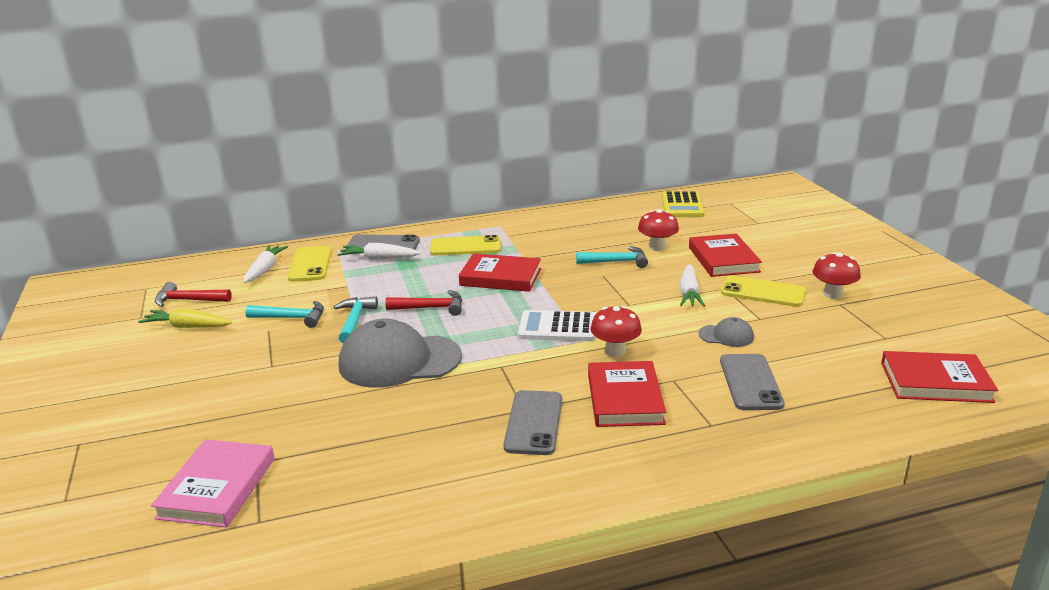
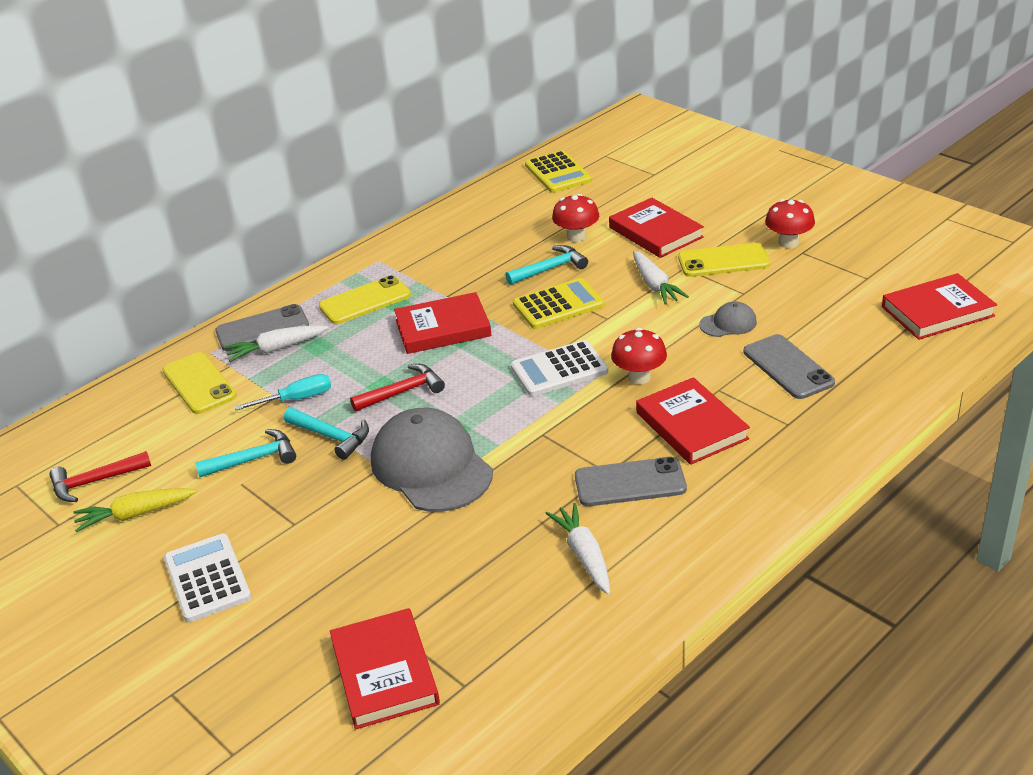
camera: 25 degrees left, 10 degrees up
(182, 380) = (207, 578): none -> white calculator
(217, 488) = (385, 672): pink book -> red book
(265, 269) = (148, 409): white carrot -> white carrot (584, 555)
(355, 320) = (331, 437): turquoise hammer -> turquoise hammer turned 150 degrees clockwise
(358, 291) = (296, 399): none -> turquoise screwdriver
(399, 361) = (431, 466): grey cap -> grey cap turned 90 degrees clockwise
(533, 423) = (630, 483): grey phone -> grey phone turned 75 degrees counterclockwise
(599, 286) = (558, 305): none -> yellow calculator

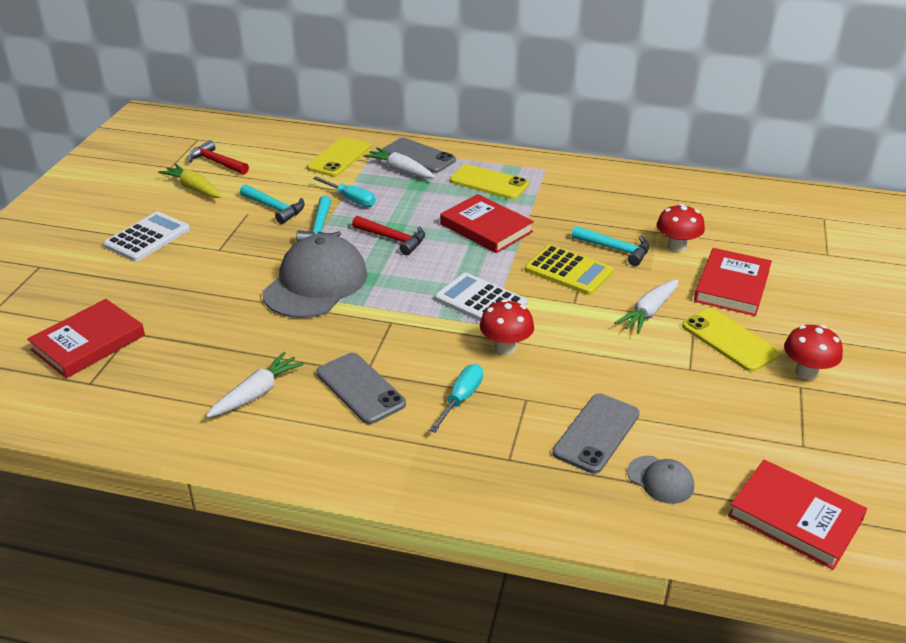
camera: 55 degrees right, 0 degrees up
(558, 173) = (763, 204): yellow calculator -> none
(691, 426) = (461, 399): red book -> turquoise screwdriver
(728, 323) = (631, 374): grey cap -> grey cap (660, 480)

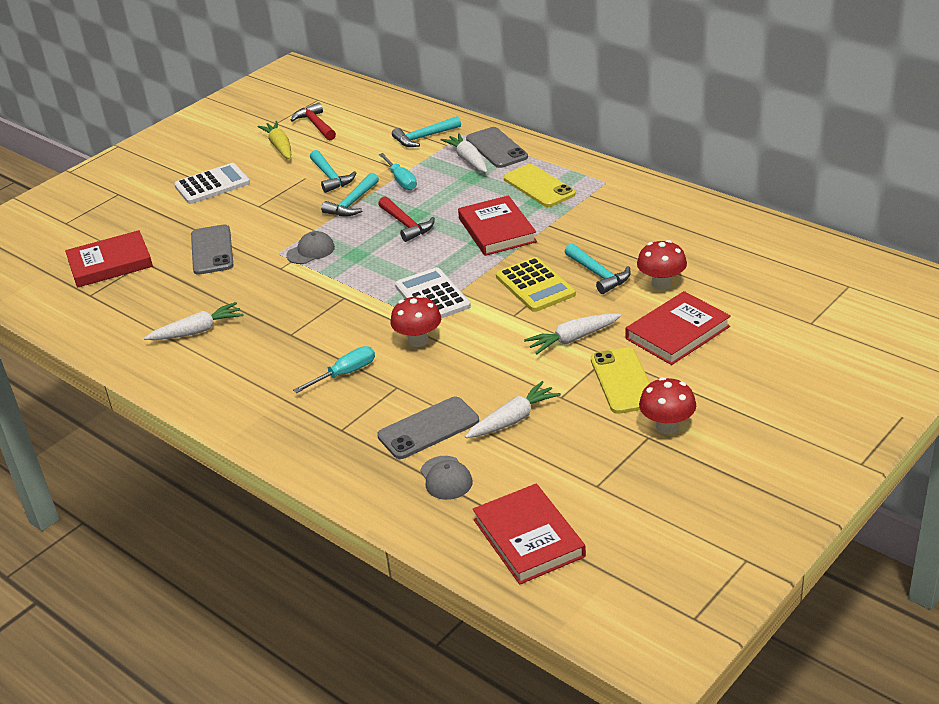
camera: 30 degrees right, 0 degrees up
(315, 283) = (311, 251): grey cap -> grey cap, size x0.46
(339, 157) = (424, 137): yellow phone -> turquoise hammer
(360, 388) = (275, 346): grey phone -> grey phone (212, 250)
(668, 402) = (513, 419): none -> white carrot

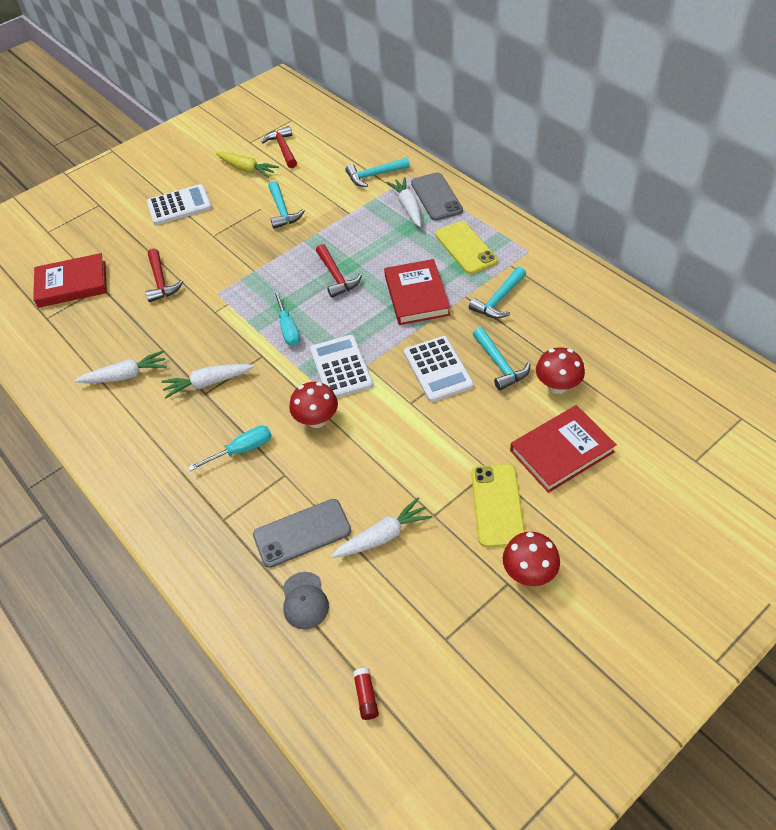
camera: 10 degrees right, 15 degrees up
(212, 250) = (161, 282): grey phone -> red hammer
(279, 146) = (247, 169): yellow carrot -> yellow carrot turned 135 degrees clockwise
(311, 251) = (245, 296): grey cap -> none
(352, 203) = (294, 244): turquoise hammer -> turquoise hammer (498, 300)
(401, 180) = (343, 223): turquoise screwdriver -> turquoise screwdriver (288, 328)
(528, 538) = (366, 696): red book -> red glue stick
(535, 285) = (438, 369): yellow calculator -> white calculator
(573, 339) = (460, 442): white carrot -> white carrot (208, 383)

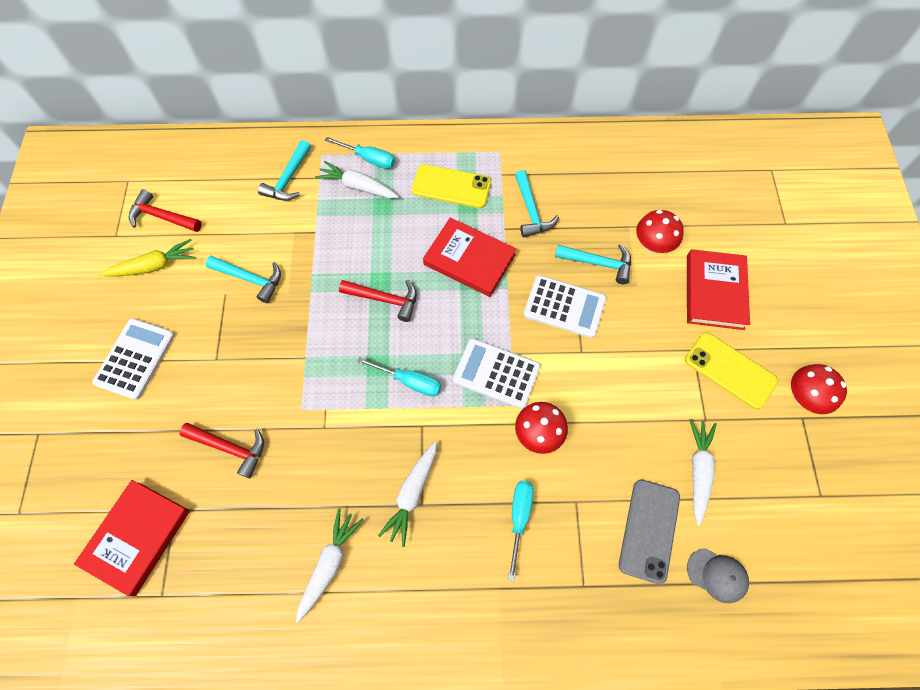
camera: 55 degrees left, 15 degrees up
(366, 696) = (834, 590): red glue stick -> none
(436, 197) = (369, 159): grey phone -> turquoise screwdriver

